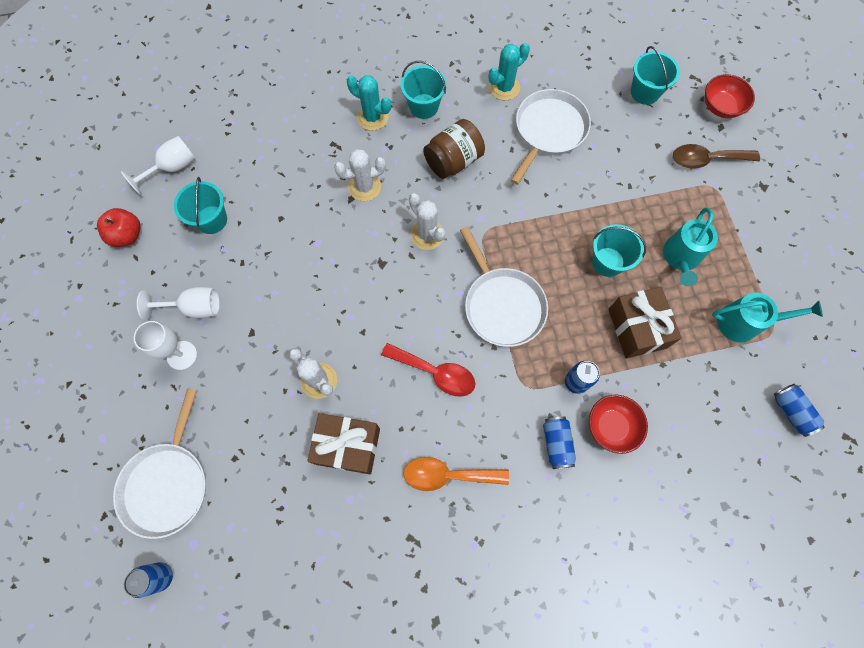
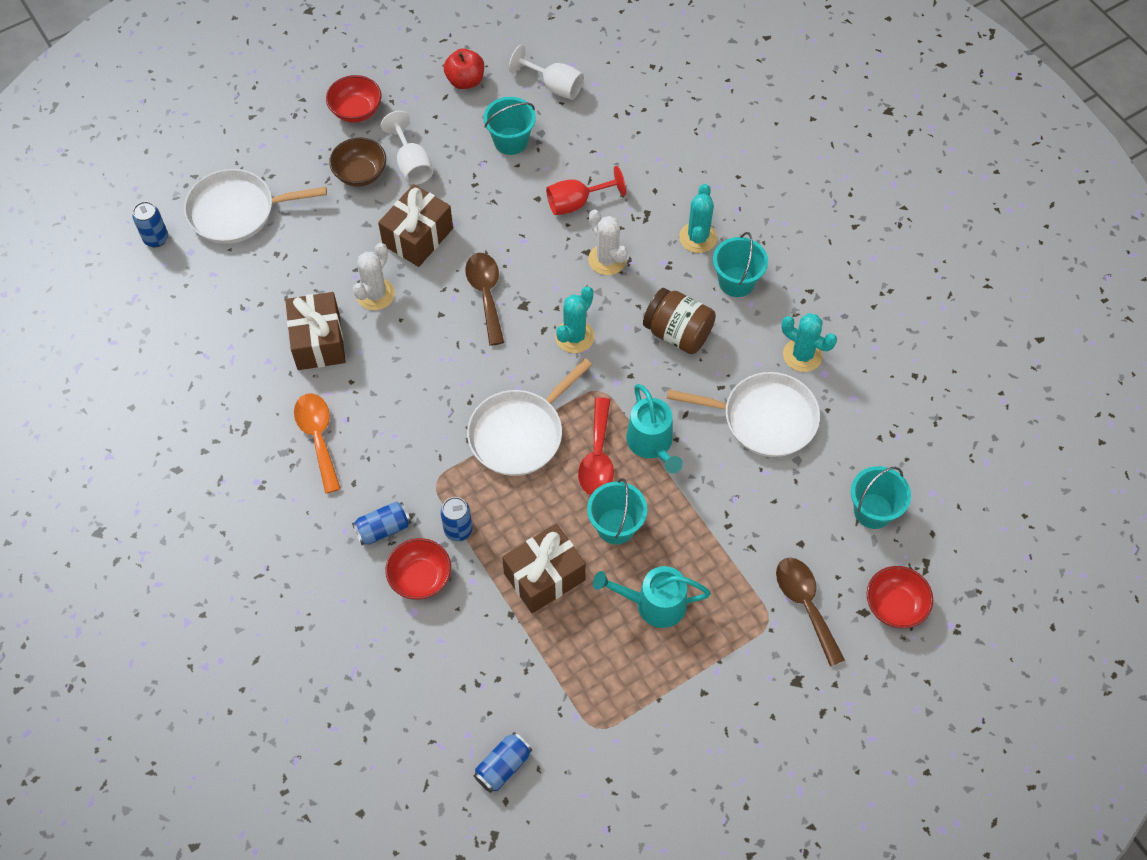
camera: 70 degrees right, 10 degrees down
(109, 338) = (356, 111): none -> red bowl
(182, 355) = (360, 173): white goblet -> brown bowl
(274, 326) = (418, 237): none -> brown gift
(299, 190) = (576, 203): none -> red goblet
(358, 289) = (486, 294): none -> brown spoon
(427, 234) = (574, 336): white cactus -> turquoise cactus
(435, 373) = (420, 393): red spoon -> red spoon (597, 457)
(744, 323) = (596, 693): turquoise watering can -> turquoise watering can (652, 444)

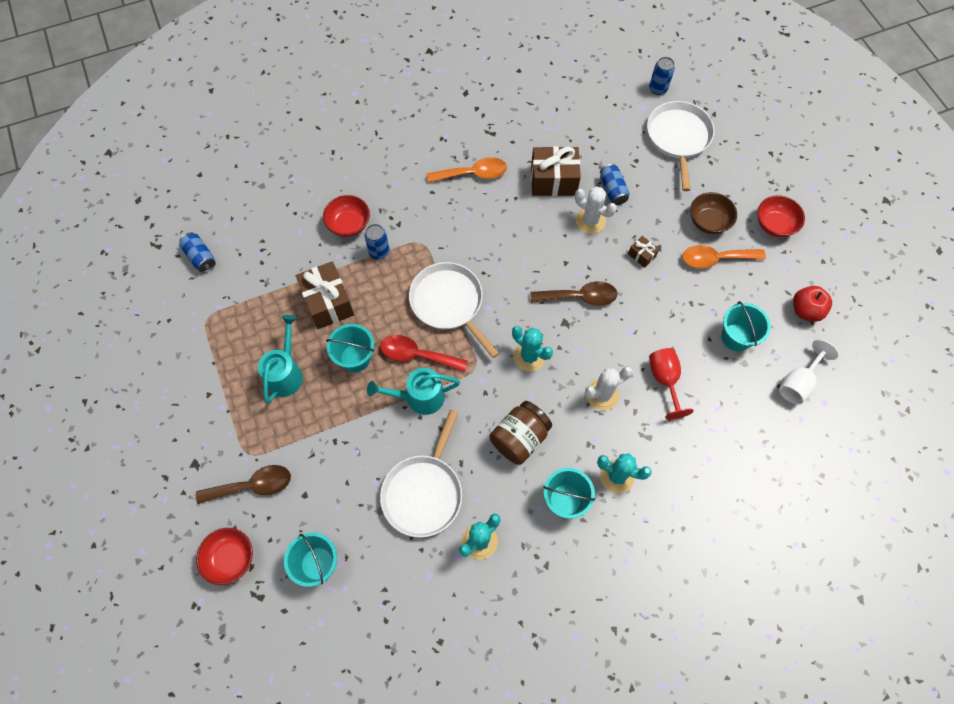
camera: 100 degrees right, 5 degrees up
(383, 529) = (392, 206): blue can -> blue can (612, 190)
(411, 164) = (715, 259): white goblet -> orange spoon
(418, 237) = (641, 255): brown gift -> brown gift, size x0.48

